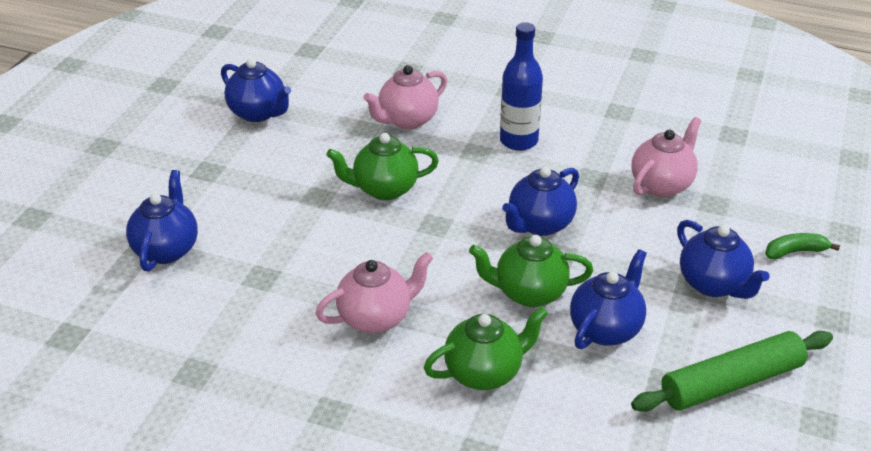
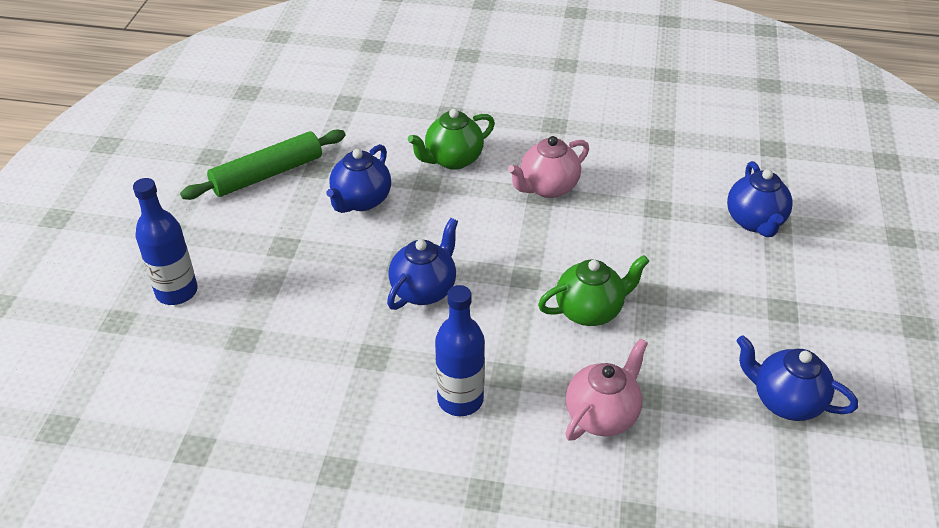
camera: 170 degrees right, 5 degrees up
(529, 293) = (427, 222): green teapot -> none
(662, 184) = (296, 356): pink teapot -> none
(713, 284) = (264, 249): blue teapot -> none
(795, 252) = (177, 292): green banana -> blue bottle

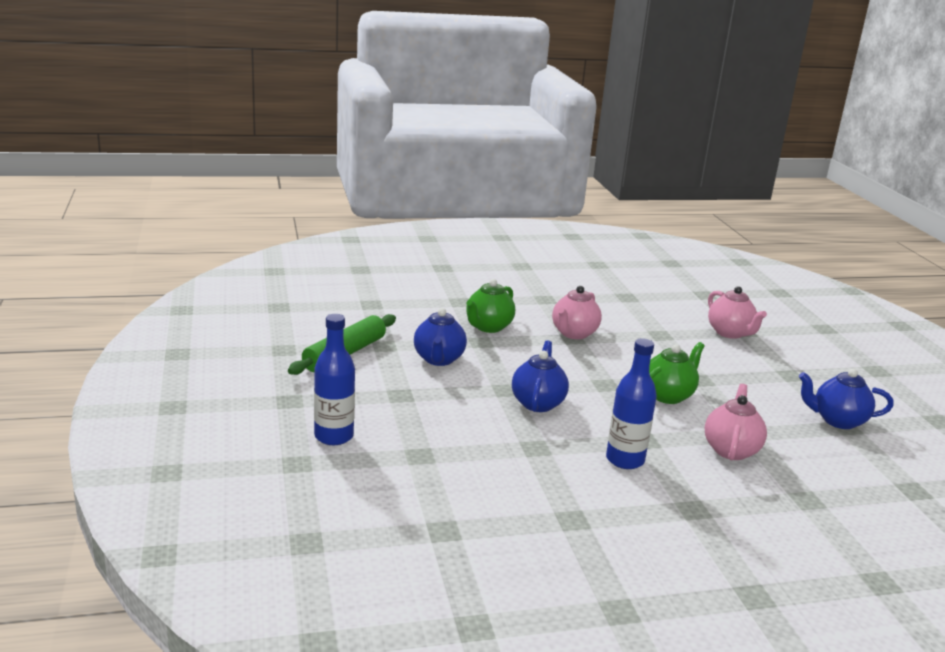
camera: 25 degrees left, 20 degrees down
(755, 222) = (730, 333): blue teapot -> pink teapot

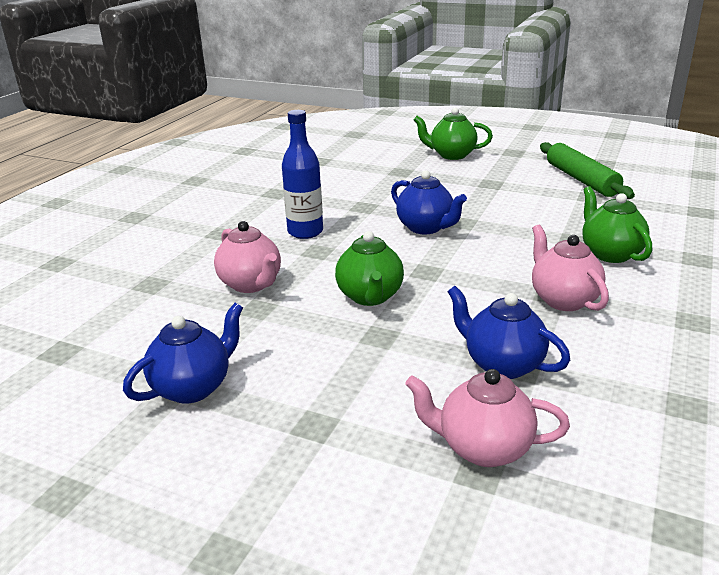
camera: 130 degrees right, 5 degrees up
(334, 436) = (451, 155): blue bottle -> green teapot
(438, 359) = (544, 211): blue teapot -> blue teapot (502, 364)

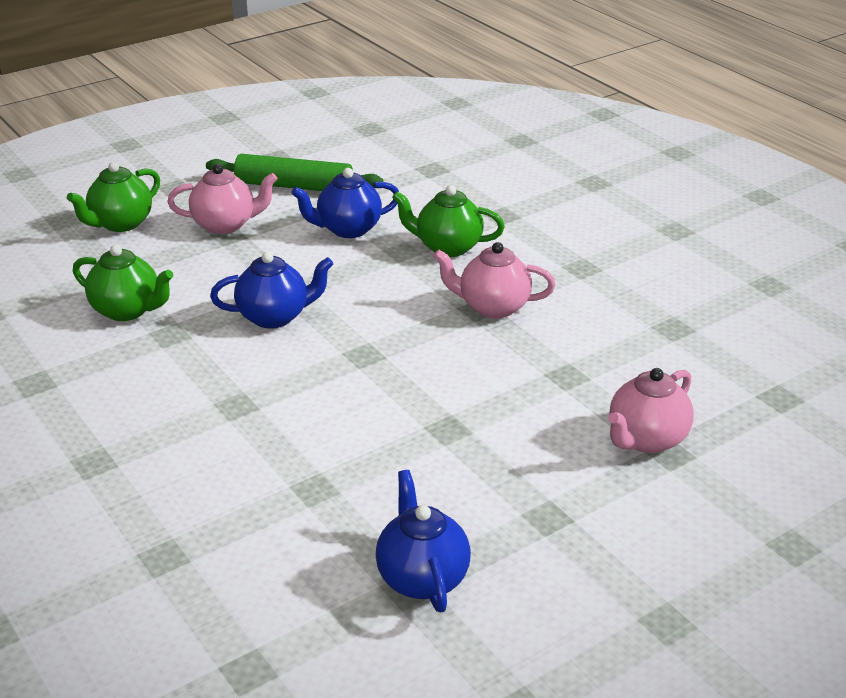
camera: 60 degrees left, 5 degrees up
(251, 284) = (257, 477): pink teapot -> pink teapot (225, 225)
(305, 232) = (178, 397): blue bottle -> none
(370, 297) = (373, 407): green teapot -> green teapot (127, 310)
(502, 364) = (553, 382): blue teapot -> blue teapot (348, 229)

